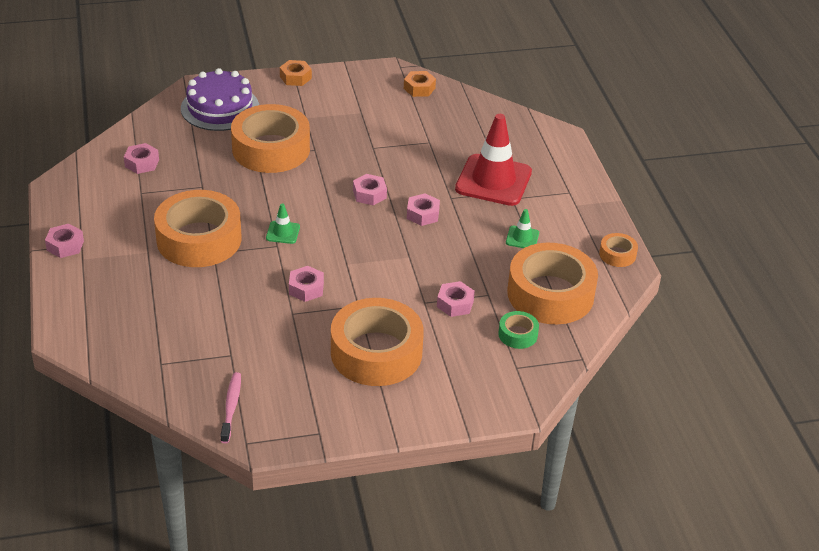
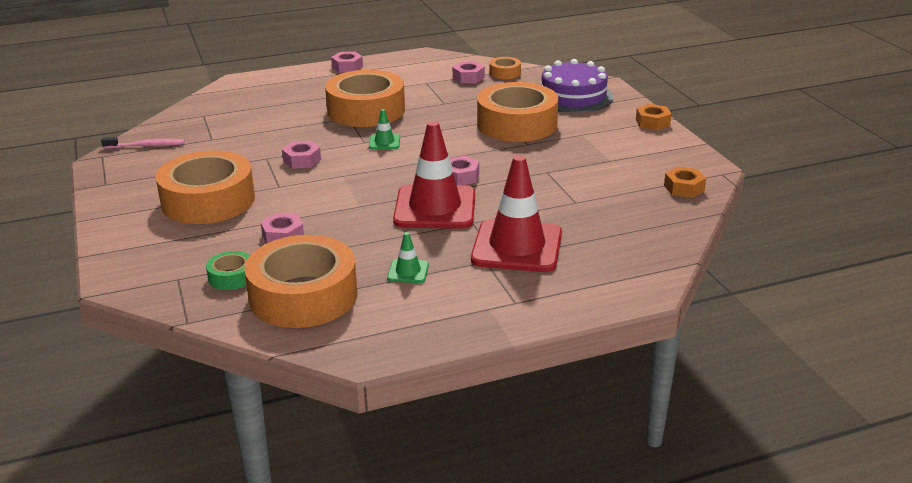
camera: 85 degrees right, 10 degrees down
(423, 214) = (435, 208): pink nut -> red traffic cone
(617, 254) = (389, 345): orange tape -> orange tape (505, 73)

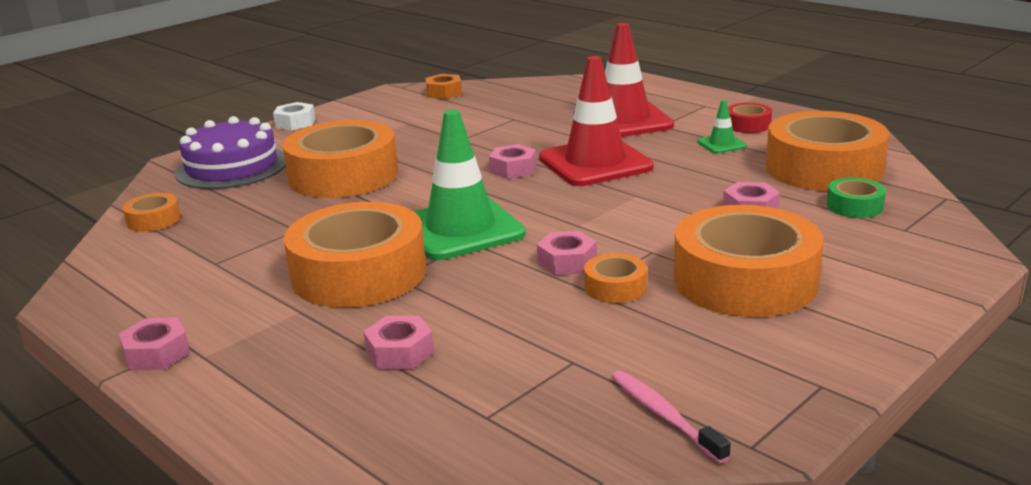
camera: 115 degrees left, 5 degrees down
(256, 165) = (615, 287): none -> orange tape
(384, 142) = (461, 229): green traffic cone -> green traffic cone, size x2.30
(436, 303) = (748, 125): none -> red tape
(468, 77) = (182, 238): pink nut -> pink nut (399, 352)
(652, 122) = (295, 123): orange nut -> white nut

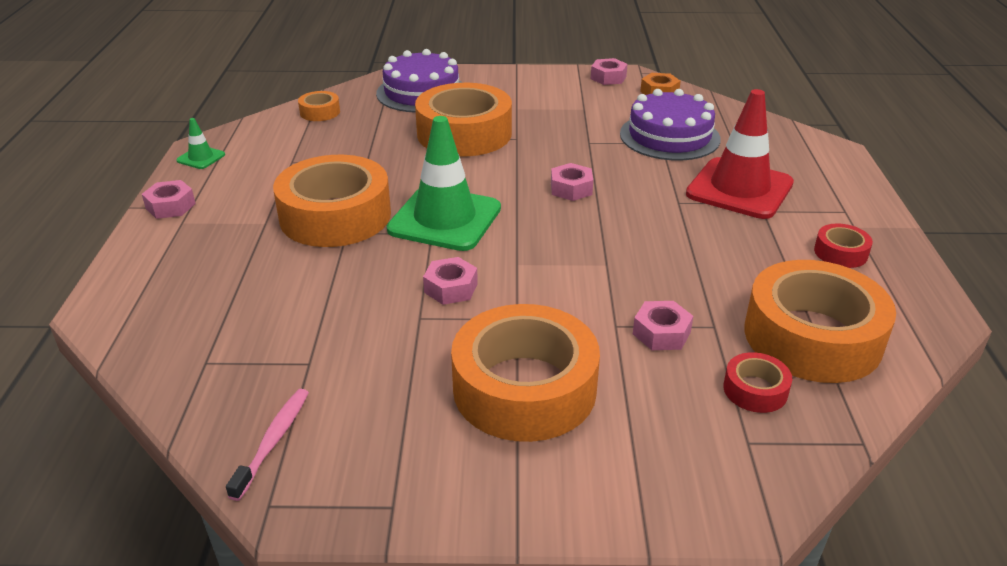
camera: 45 degrees right, 10 degrees up
(295, 123) = (517, 73): white nut -> none
(399, 352) = (251, 286): pink nut -> pink nut (608, 77)
(511, 113) = (669, 136): none -> purple cake
(595, 163) = (636, 217): red traffic cone -> none
(615, 287) = (437, 329): orange tape -> none
(721, 144) = (773, 258): green traffic cone -> green traffic cone (201, 158)
(855, 206) = (755, 390): green tape -> red tape

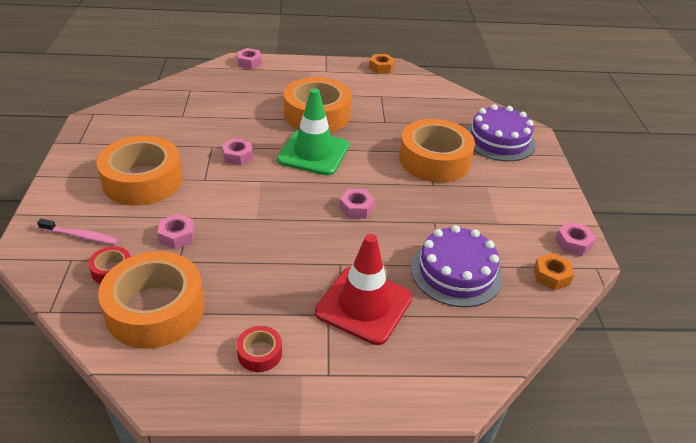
camera: 85 degrees right, 5 degrees up
(170, 206) = (326, 65): pink nut -> pink nut (249, 62)
(201, 158) = (381, 68): green traffic cone -> orange nut
(273, 442) = (130, 111): pink toothbrush -> pink toothbrush (80, 236)
(320, 112) = (452, 100): orange tape -> none

